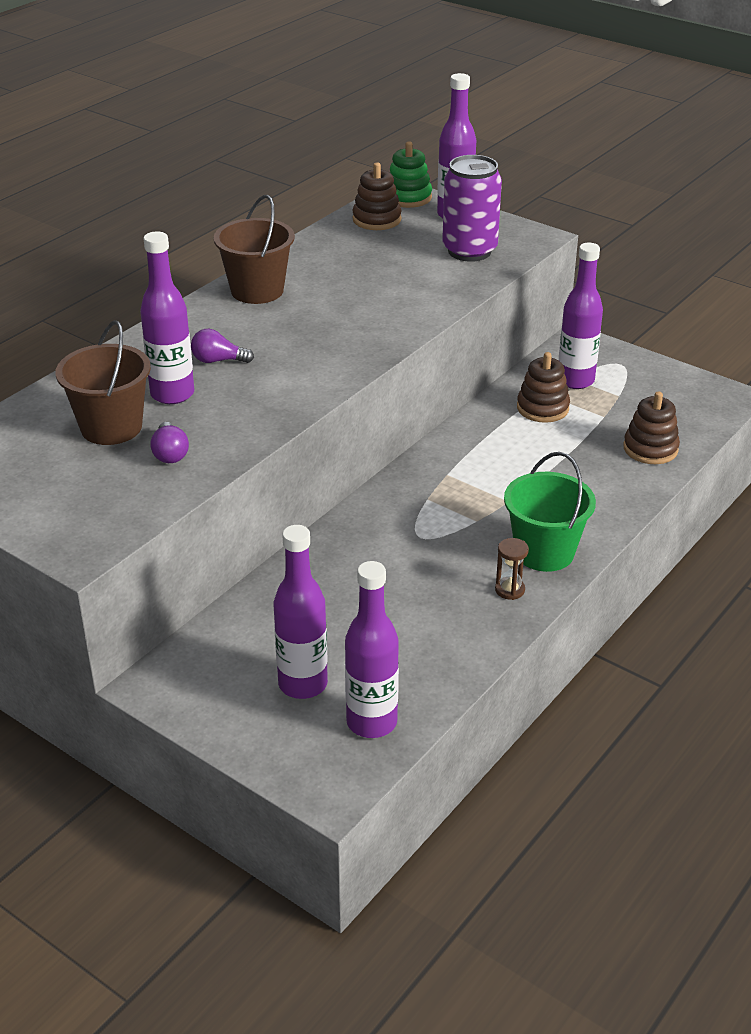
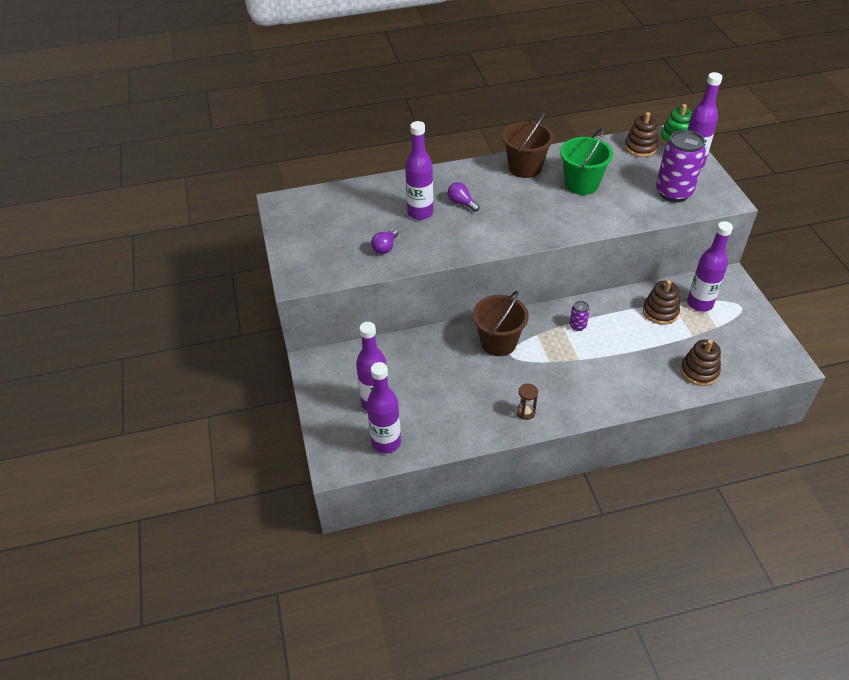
camera: 40 degrees right, 10 degrees up
(111, 427) = (374, 218): brown bucket -> brown bucket (498, 342)
(466, 466) = (577, 326): none -> purple can
(544, 552) = (567, 401): green bucket -> green bucket (581, 184)

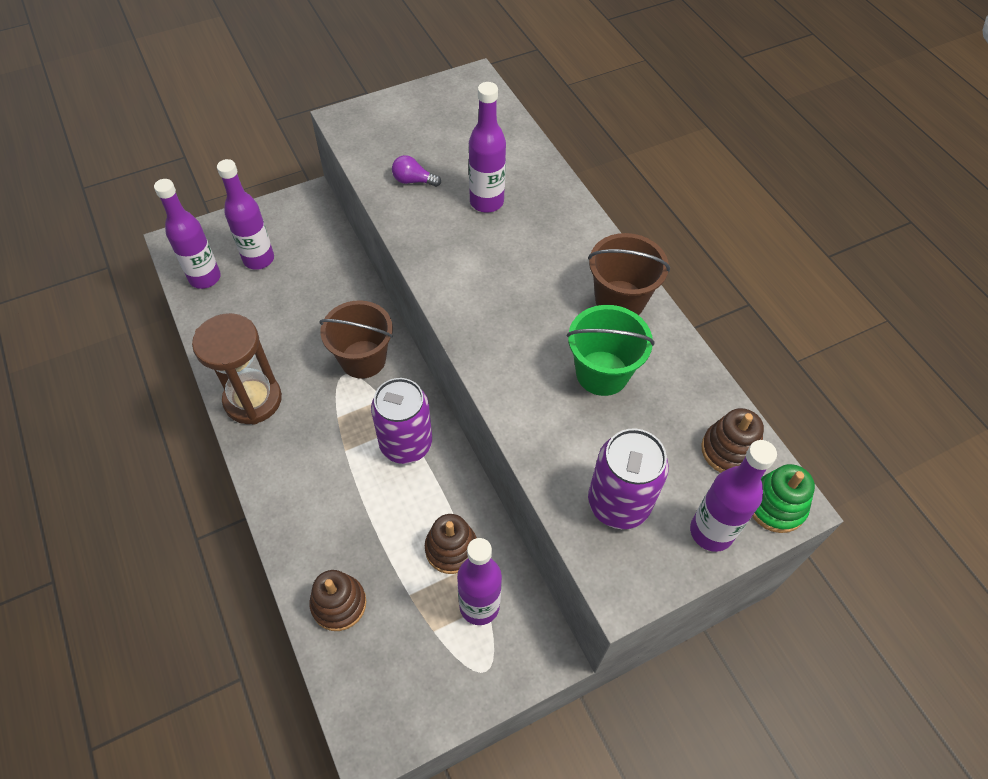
camera: 75 degrees right, 10 degrees up
(462, 203) = (518, 240): purple light bulb -> none
(525, 412) = (253, 400): brown hourglass -> brown hourglass, size x2.50
(577, 326) = (406, 444): purple can -> purple can, size x2.24

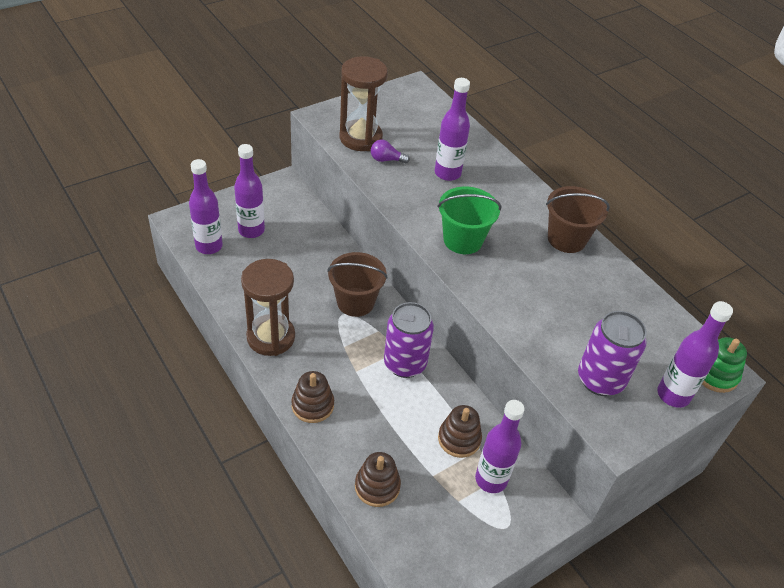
camera: 10 degrees left, 10 degrees down
(388, 150) = (360, 138): none -> brown hourglass
(602, 373) = (565, 290): green bucket -> green bucket (462, 240)
(729, 450) = (672, 339): brown stacking toy -> brown stacking toy (312, 405)

